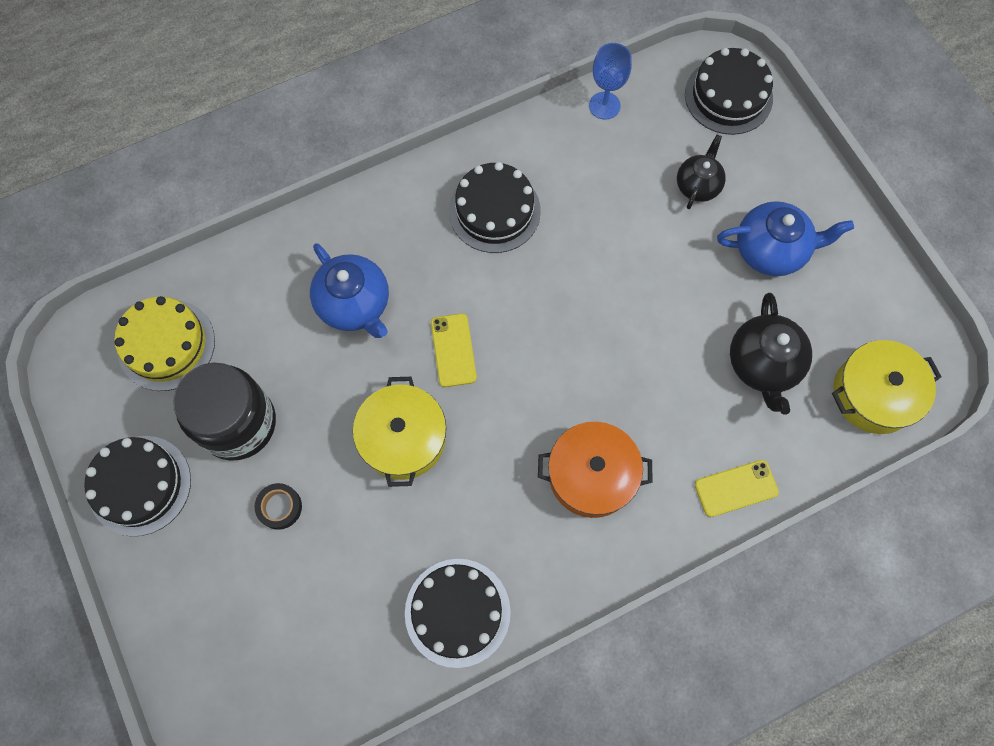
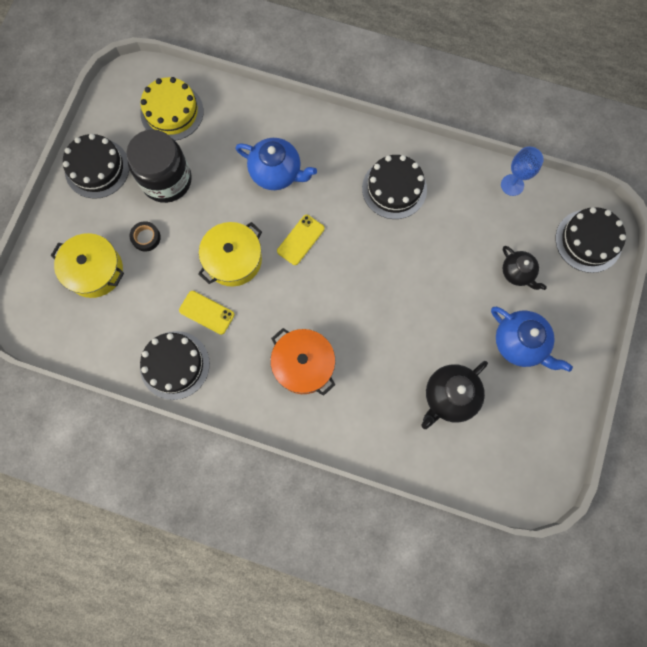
camera: 45 degrees right, 5 degrees up
(354, 305) = (276, 173): blue teapot -> blue teapot turned 75 degrees counterclockwise
(698, 185) = (517, 273): black teapot -> black teapot turned 75 degrees clockwise
(736, 488) = (367, 442): yellow phone -> yellow phone (206, 312)
(874, 394) = (493, 468): yellow pot -> yellow pot (95, 270)

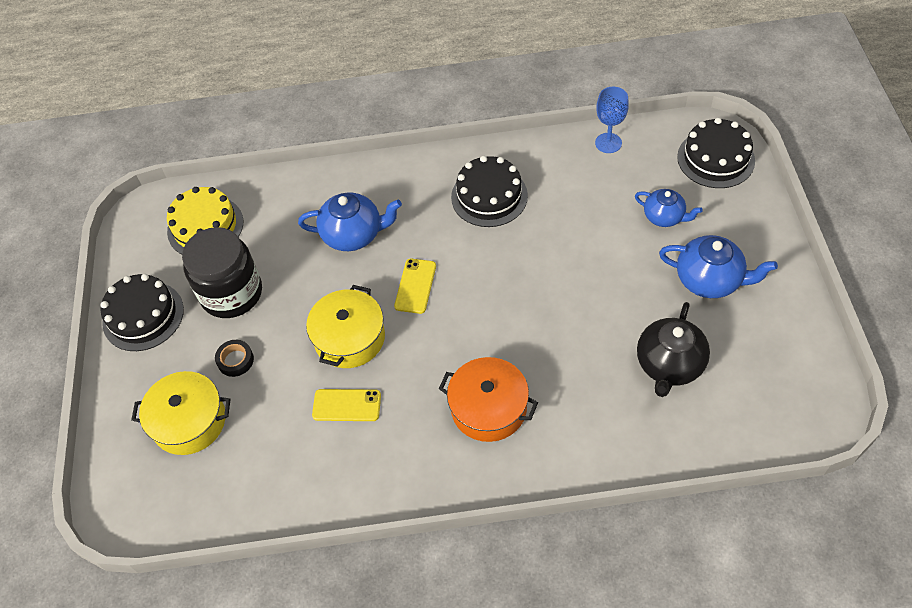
camera: 20 degrees left, 20 degrees down
(174, 365) = (337, 478): black cake -> none
(517, 273) = (664, 217): black teapot -> blue teapot

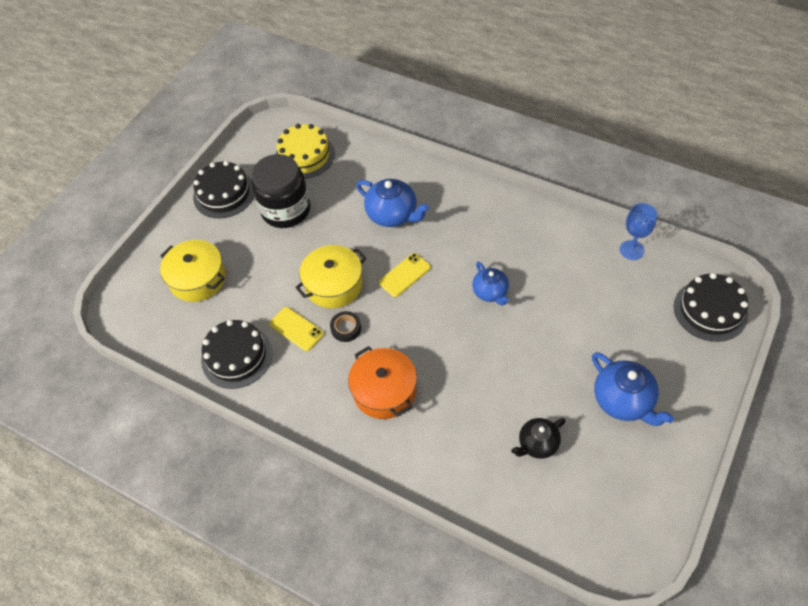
camera: 35 degrees right, 0 degrees up
(235, 360) = (254, 256): black tape -> black tape (346, 328)
(489, 196) = (508, 240): black cake -> black cake (237, 356)
(664, 217) = (628, 332): blue teapot -> blue teapot (490, 292)
(669, 365) = (537, 444): black teapot -> black teapot, size x0.65

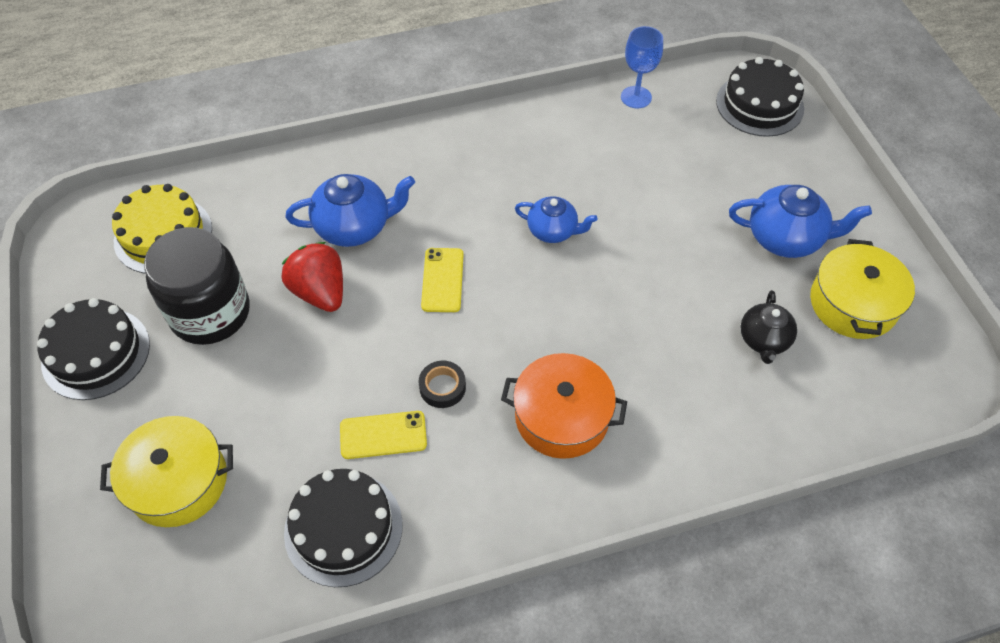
camera: 50 degrees left, 0 degrees up
(334, 284) = (371, 351): yellow pot -> yellow pot (853, 303)
(342, 237) = (320, 292): none -> red strawberry

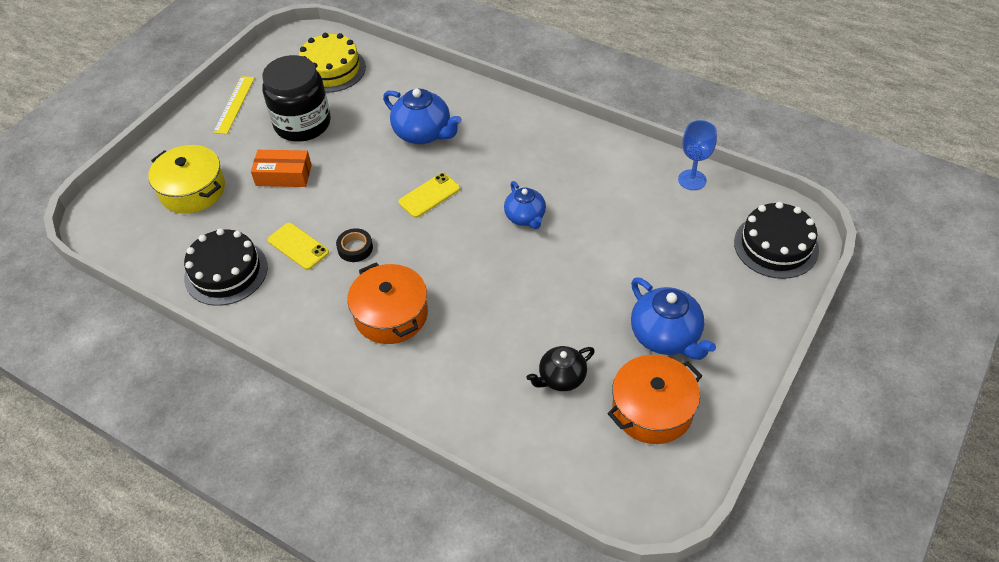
camera: 50 degrees right, 5 degrees down
(96, 353) = (234, 104): black cake -> yellow ruler
(265, 380) = (283, 175): none -> orange box
(320, 292) = (363, 153): red strawberry -> none
(853, 303) = (652, 409): yellow pot -> orange pot

